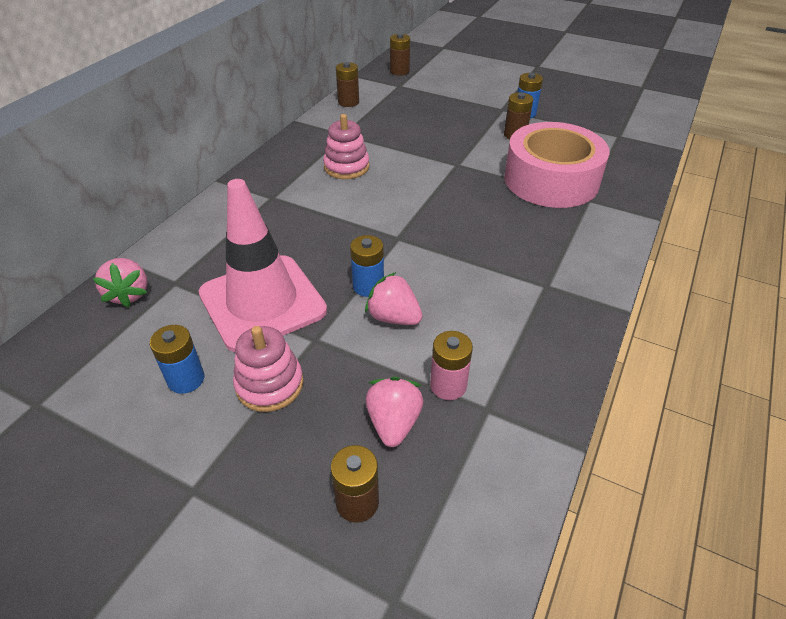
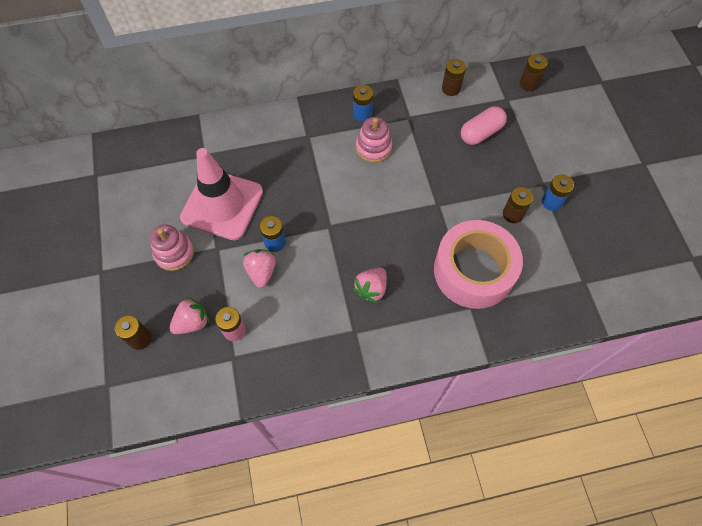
camera: 50 degrees right, 20 degrees up
(129, 294) = (180, 144): pink strawberry -> pink strawberry (371, 289)
(186, 379) = (150, 217): blue battery -> blue battery (362, 114)
(414, 110) = (481, 133): none -> pink capsule

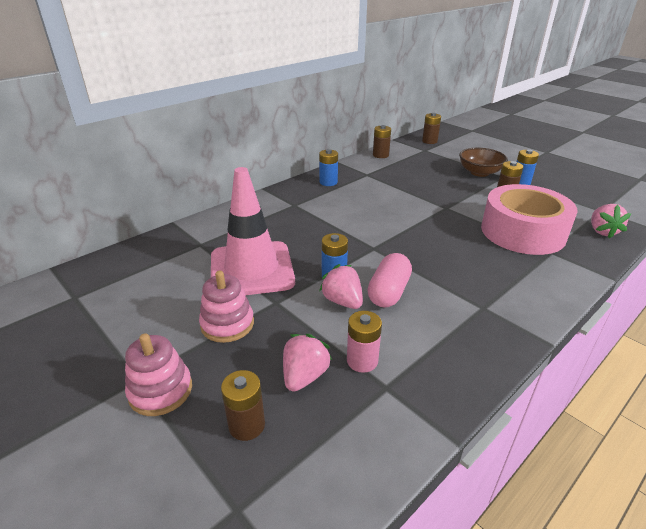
camera: 30 degrees left, 30 degrees down
(371, 289) = (460, 273): pink strawberry -> pink strawberry (602, 231)
(373, 148) = (358, 195): pink stacking toy -> pink stacking toy (160, 390)
(481, 133) = (428, 167): pink capsule -> pink capsule (389, 292)
(525, 166) = (479, 172): none -> brown bowl

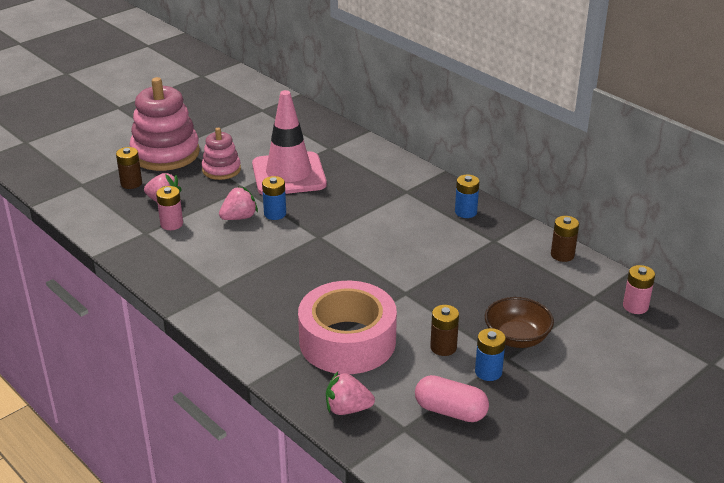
camera: 90 degrees right, 0 degrees up
(160, 390) = (165, 153): pink stacking toy -> pink stacking toy, size x1.80
(389, 292) = (248, 240): pink capsule -> pink capsule (450, 411)
(429, 141) = (635, 306): brown battery -> pink battery

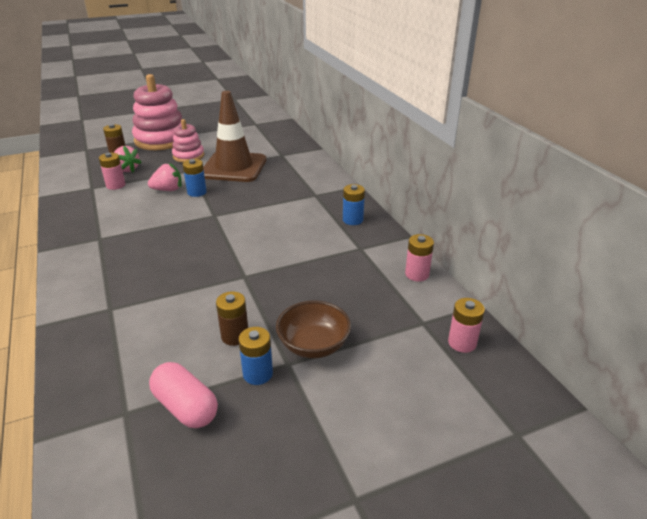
camera: 20 degrees right, 0 degrees up
(289, 174) = (234, 167): pink traffic cone -> brown traffic cone
(347, 341) = (155, 307): pink tape -> none
(347, 409) = (93, 375): pink strawberry -> none
(562, 255) = (417, 274): brown battery -> pink battery

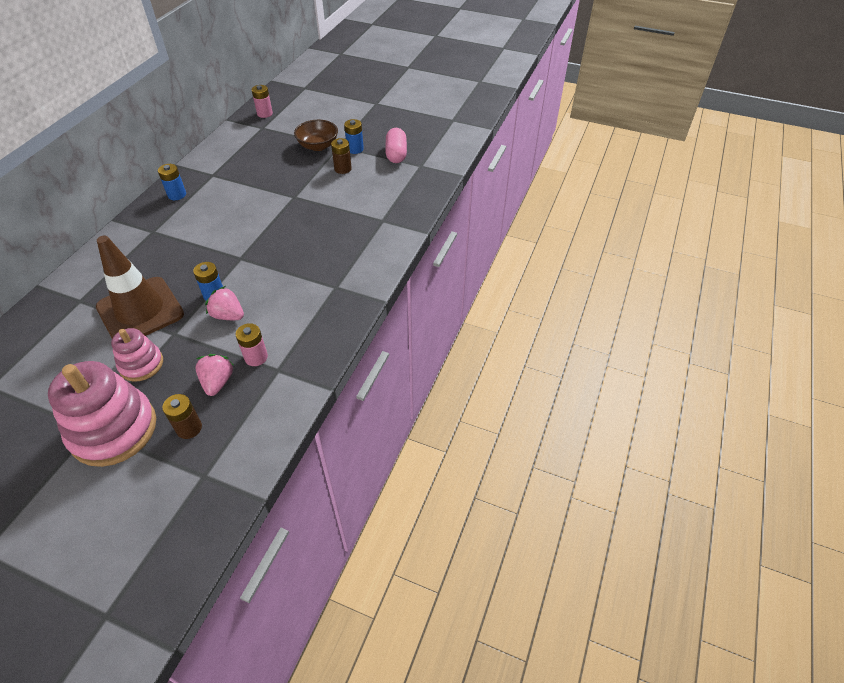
camera: 135 degrees left, 15 degrees up
(417, 274) = (219, 145): pink battery -> none

